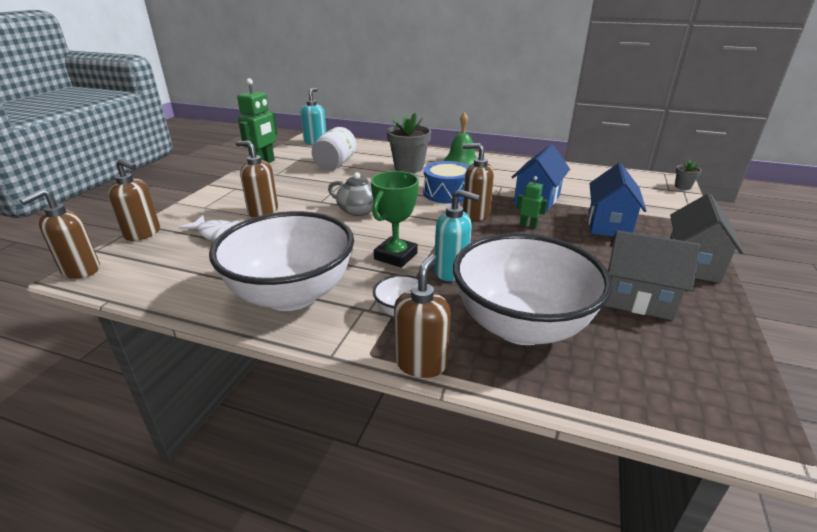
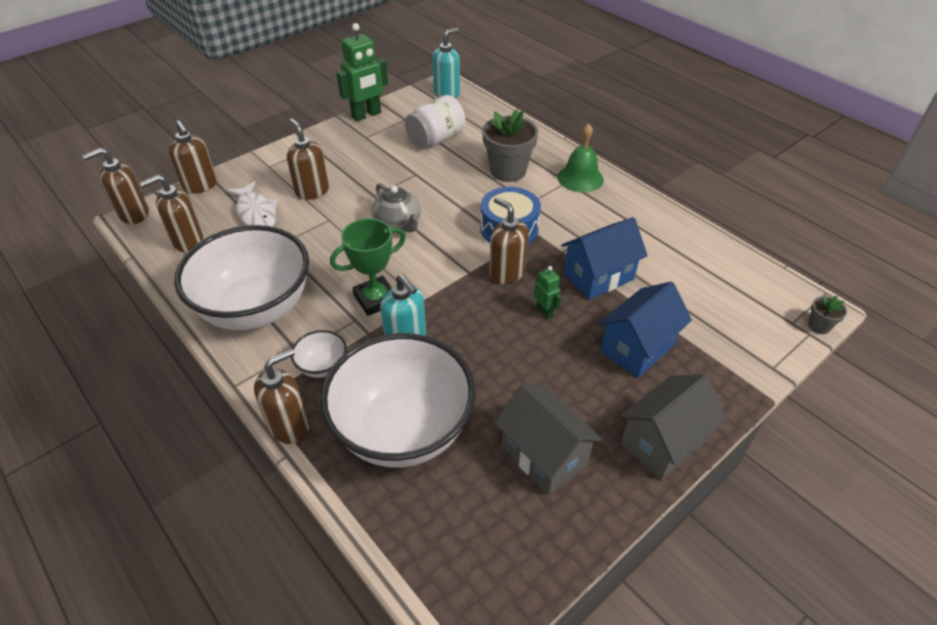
camera: 30 degrees right, 15 degrees up
(167, 272) = (188, 242): none -> brown soap dispenser

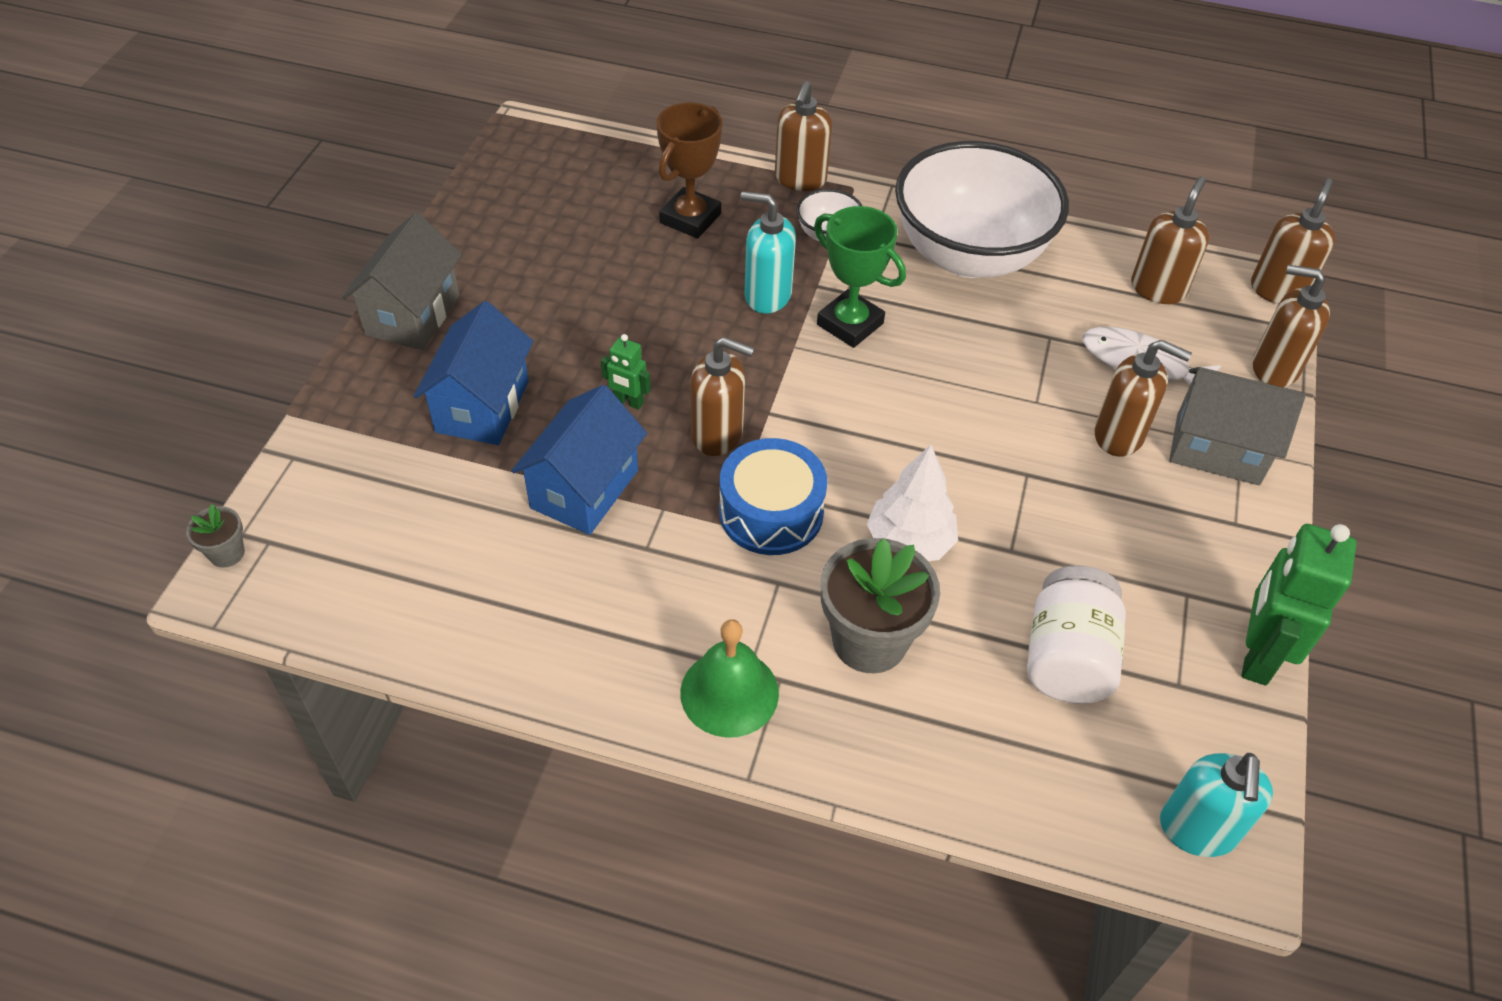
camera: 145 degrees right, 5 degrees up
(375, 299) = (850, 324): green trophy -> green trophy turned 75 degrees counterclockwise
(398, 223) = (938, 442): grey teapot -> none
(403, 430) = (690, 218): white bowl -> brown trophy
(456, 193) = (909, 542): none -> white tree
(543, 455) = (535, 254): grey house -> grey house (1217, 449)

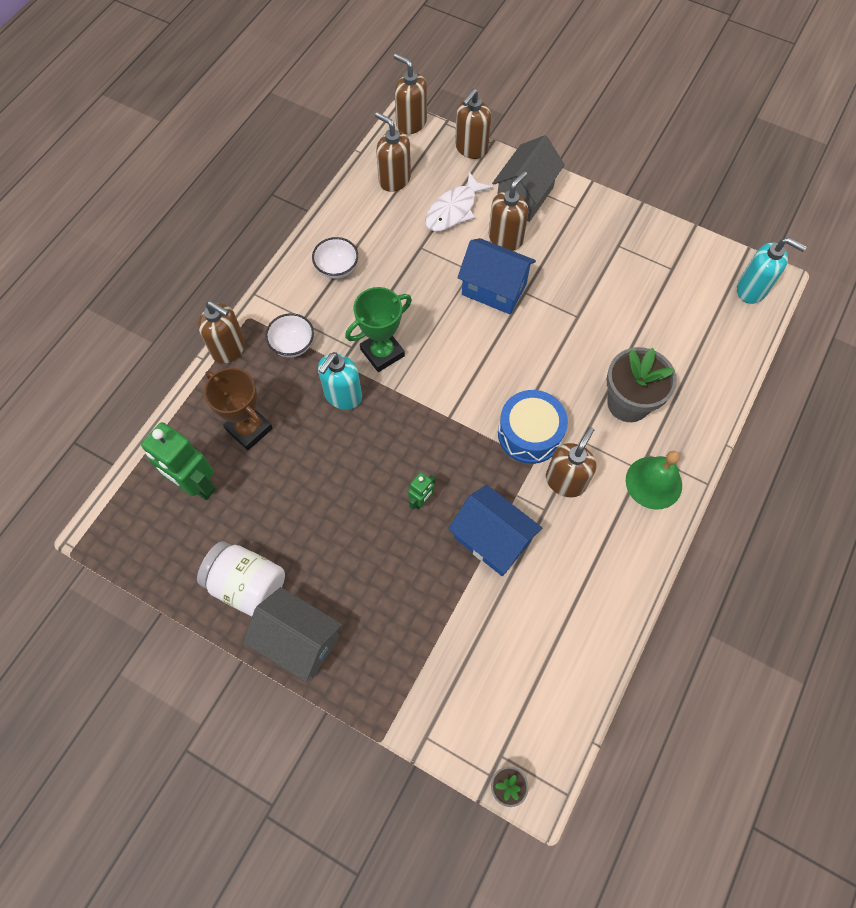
camera: 75 degrees left, 15 degrees up
(482, 406) = (405, 598): blue house -> blue house (494, 289)
(718, 434) = (461, 451): brown soap dispenser -> brown soap dispenser (565, 481)
(909, 542) = (564, 365): white tree -> none
(969, 255) = (337, 268): white bowl -> white bowl, size x0.41
(1067, 658) = (650, 312): white jar -> white jar (247, 585)
(1257, 655) = (659, 229): green robot -> green robot (196, 485)

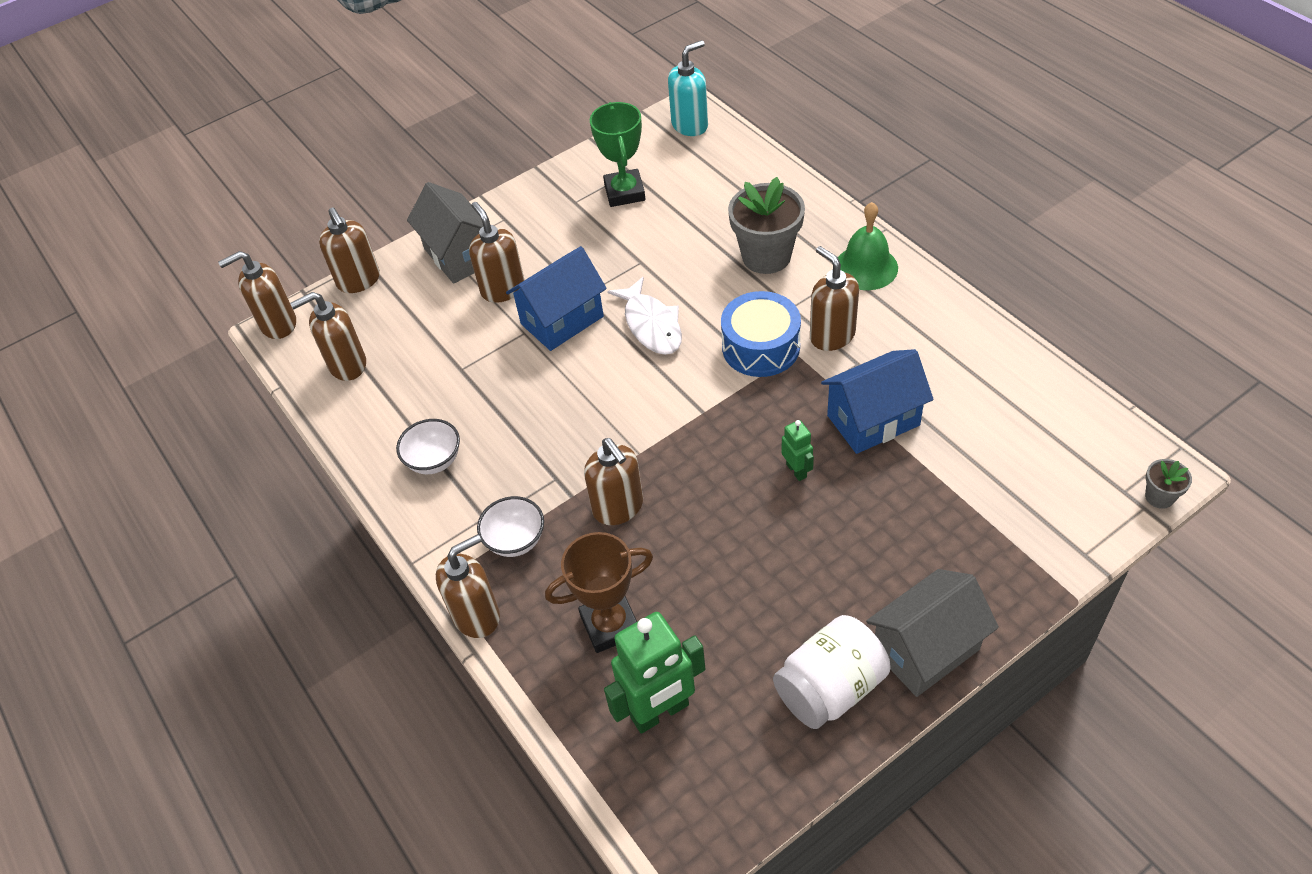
camera: 60 degrees left, 15 degrees down
(343, 396) = (618, 507): turquoise soap dispenser -> brown soap dispenser
(382, 352) = (582, 450): green trophy -> green trophy (624, 192)
(453, 210) = (431, 323): white fish -> white fish (651, 325)

